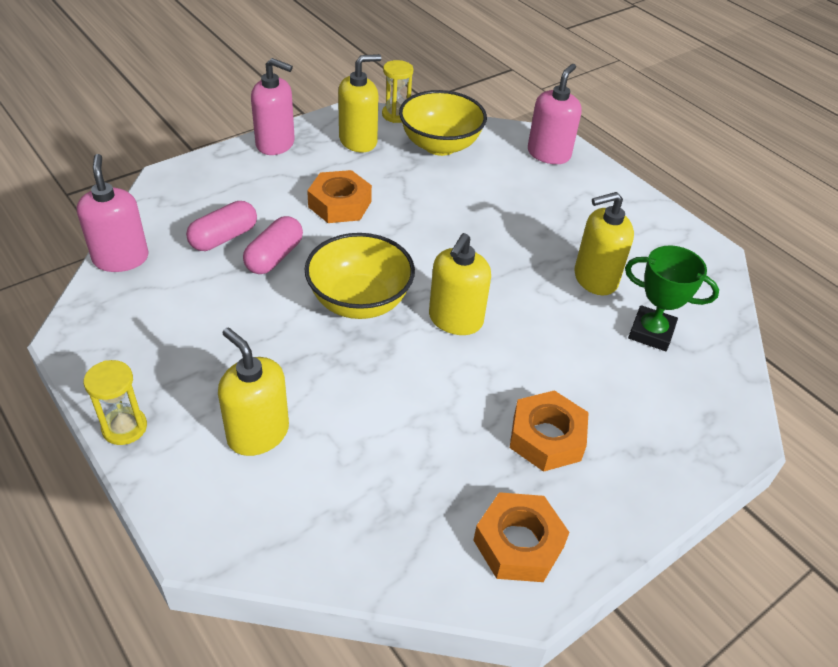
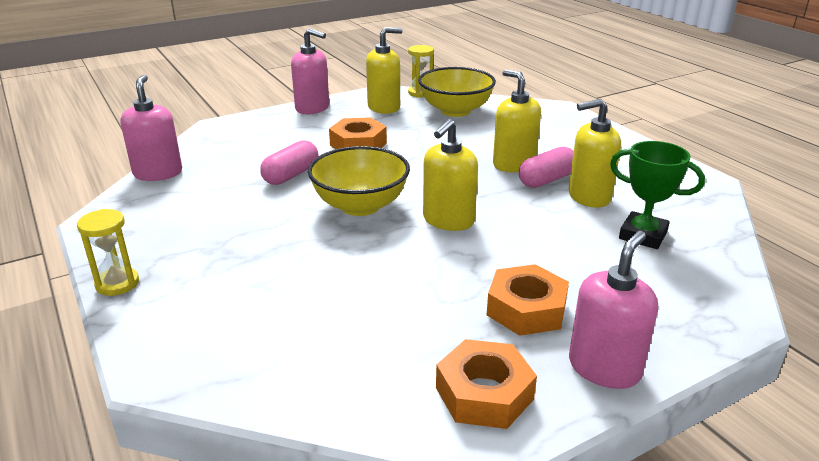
camera: 10 degrees right, 15 degrees down
(224, 238) = (251, 162): pink capsule -> pink capsule (546, 180)
(258, 433) = (239, 293): yellow soap dispenser -> yellow soap dispenser (513, 164)
(548, 154) = (553, 117): pink soap dispenser -> pink soap dispenser (604, 368)

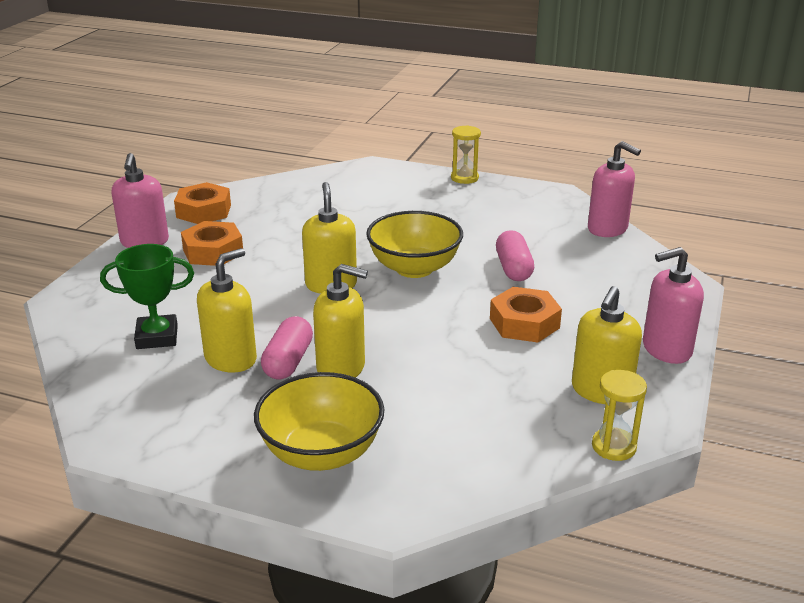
camera: 140 degrees right, 0 degrees up
(455, 111) = (514, 429): yellow bowl -> yellow bowl (321, 453)

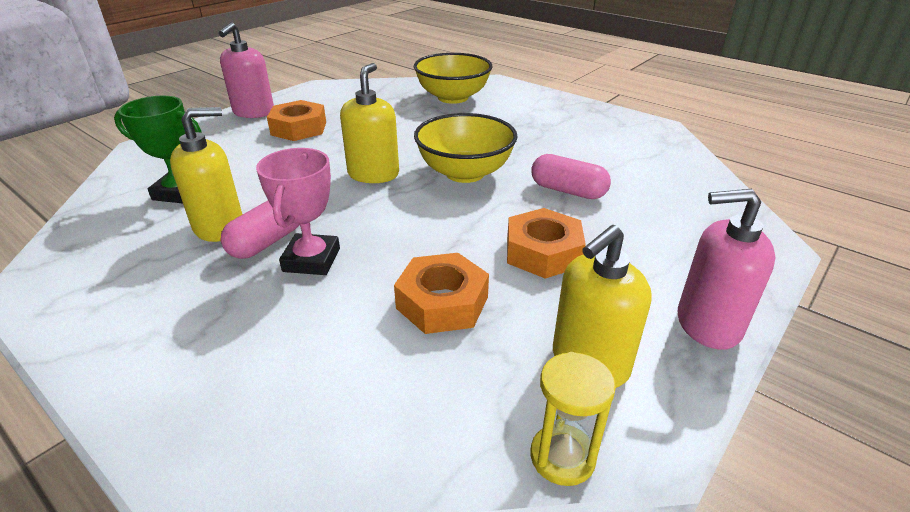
camera: 20 degrees right, 5 degrees up
(204, 211) = (322, 96): orange nut -> orange nut (442, 302)
(321, 453) = (203, 358): yellow bowl -> yellow bowl (453, 97)
(341, 368) = (311, 260): yellow soap dispenser -> pink trophy
(464, 178) = (571, 101): yellow hourglass -> none
(513, 268) = (568, 191): pink capsule -> pink capsule turned 75 degrees counterclockwise
(607, 229) = (697, 168): pink soap dispenser -> none

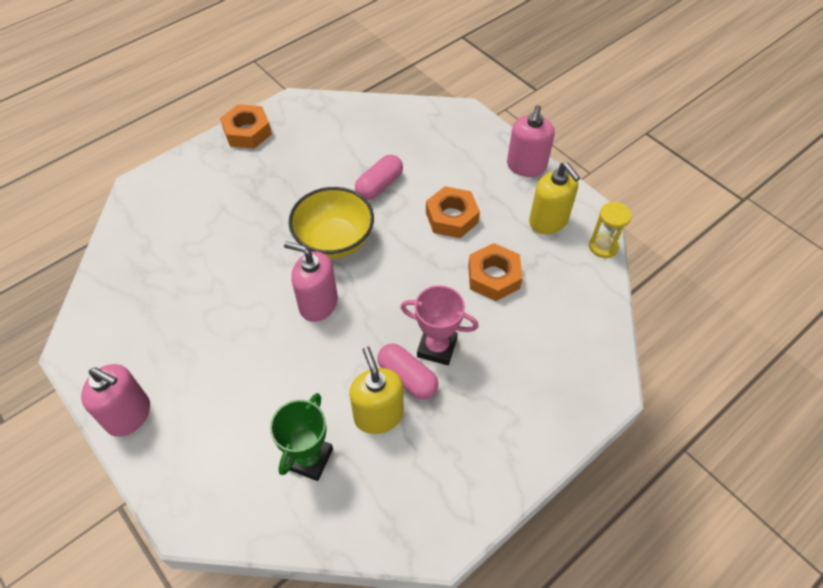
camera: 80 degrees left, 20 degrees up
(299, 128) = (195, 365): orange nut -> orange nut (247, 132)
(373, 174) = (318, 304): yellow soap dispenser -> pink soap dispenser
(453, 97) = (169, 226): yellow bowl -> none

